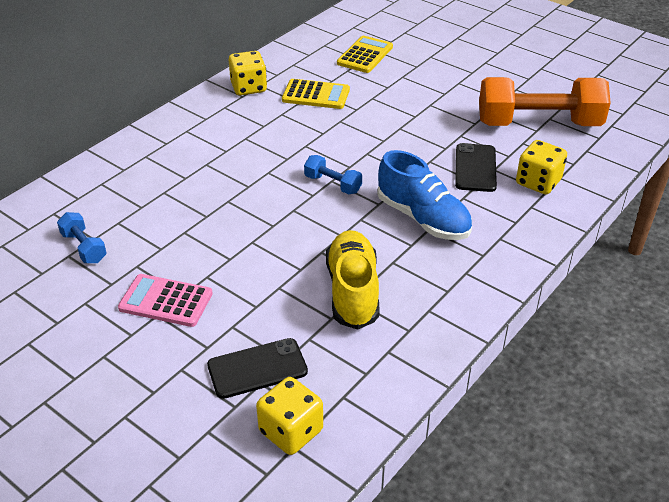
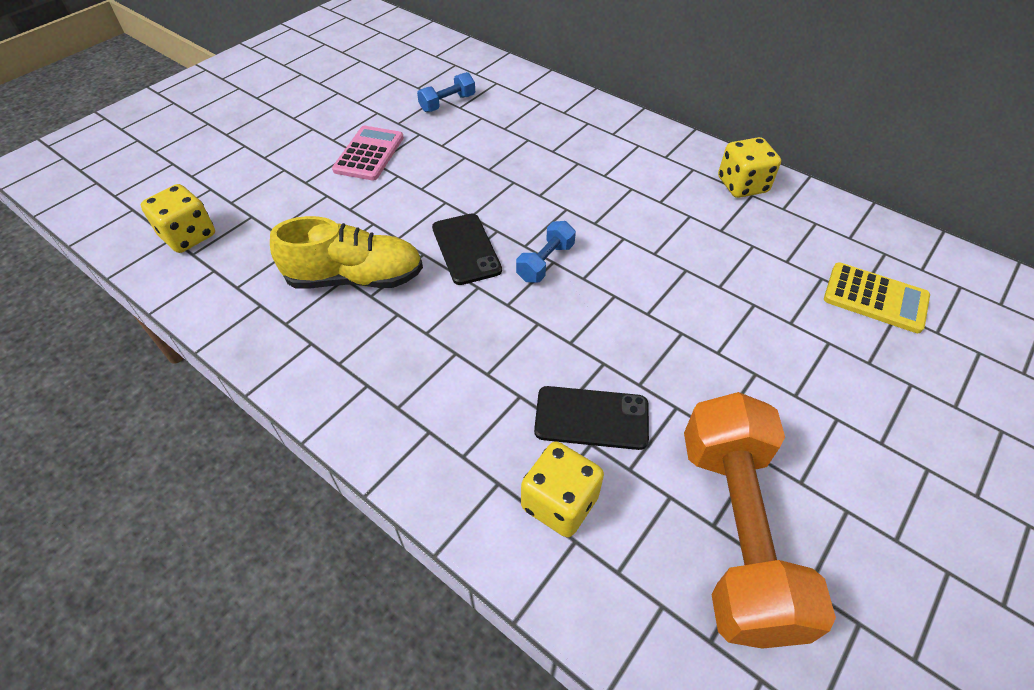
camera: 90 degrees right, 10 degrees up
(257, 368) = (268, 213): black phone -> black phone (466, 249)
(316, 95) = (743, 245): yellow calculator -> none
(423, 218) = (475, 347): blue shoe -> none

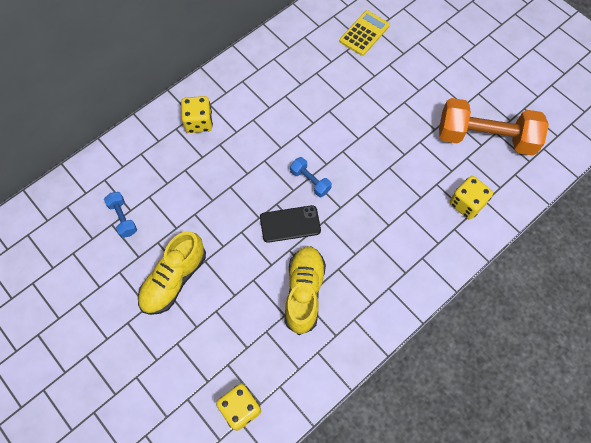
camera: 80 degrees left, 15 degrees up
(369, 154) = (174, 279): pink calculator -> yellow shoe
(591, 418) = (422, 180): black phone -> none
(742, 185) = (264, 60): yellow dice -> yellow dice (199, 122)

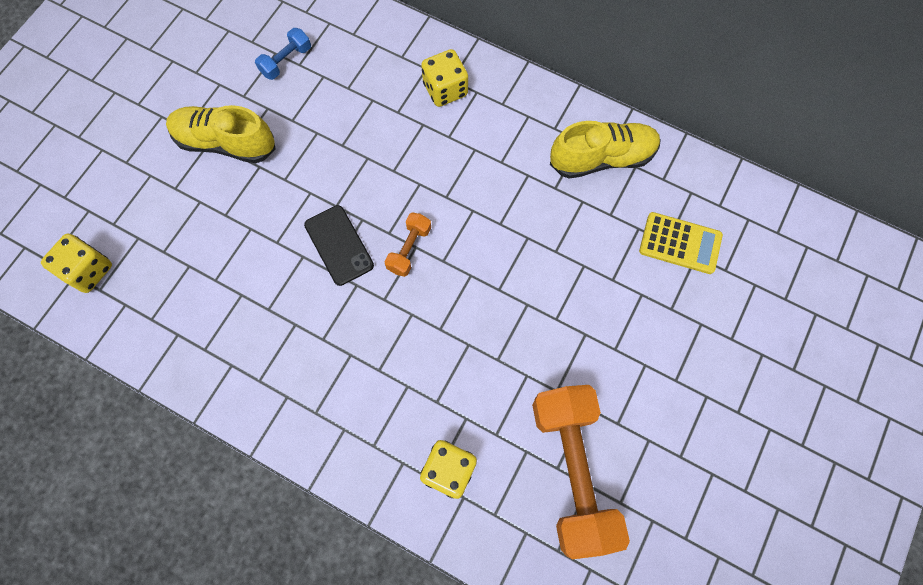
camera: 70 degrees right, 5 degrees up
(304, 292) = (251, 293): yellow shoe -> yellow shoe (602, 158)
(310, 181) = (409, 249): blue dumbbell -> orange dumbbell

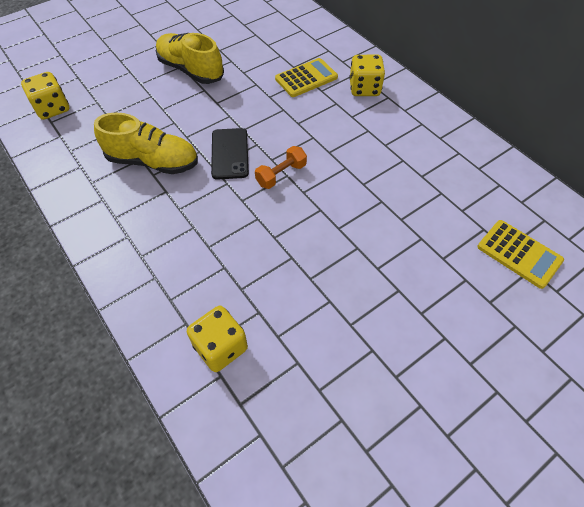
camera: 25 degrees right, 15 degrees down
(286, 61) = (260, 40): blue dumbbell -> none
(371, 100) = (306, 78): none -> yellow calculator
(573, 471) = (332, 399): orange dumbbell -> none
(602, 158) = (472, 170): yellow shoe -> yellow shoe (153, 162)

